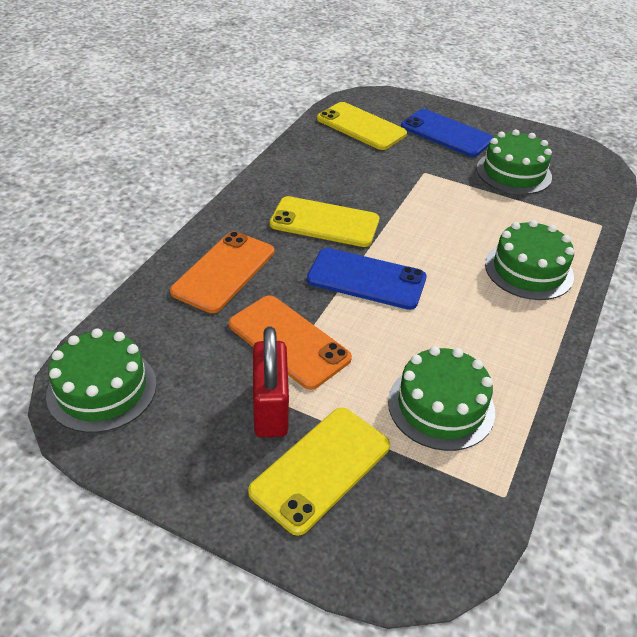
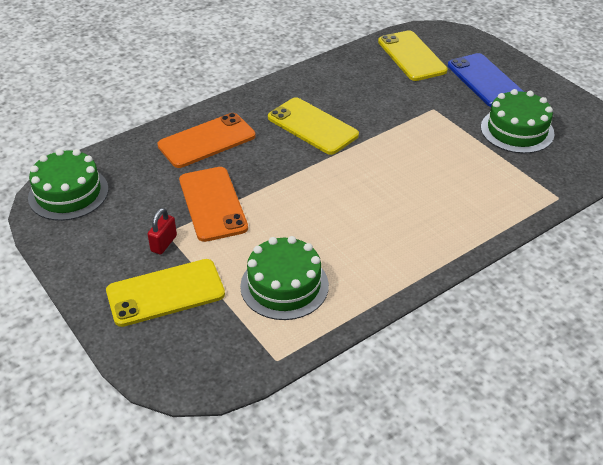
camera: 30 degrees right, 0 degrees up
(270, 409) = (164, 243): red padlock -> red padlock, size x0.55
(366, 279) = (308, 178): blue phone -> none
(528, 270) = (451, 213): green cake -> none

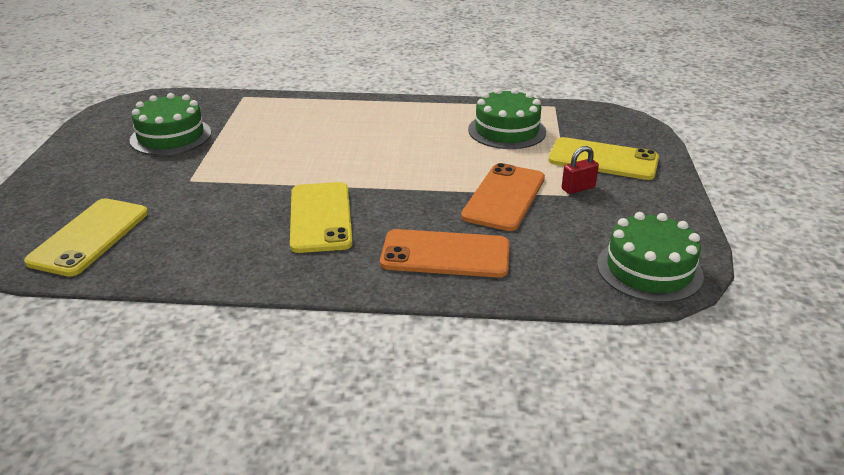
camera: 140 degrees left, 10 degrees down
(485, 80) = (94, 179): blue phone -> none

